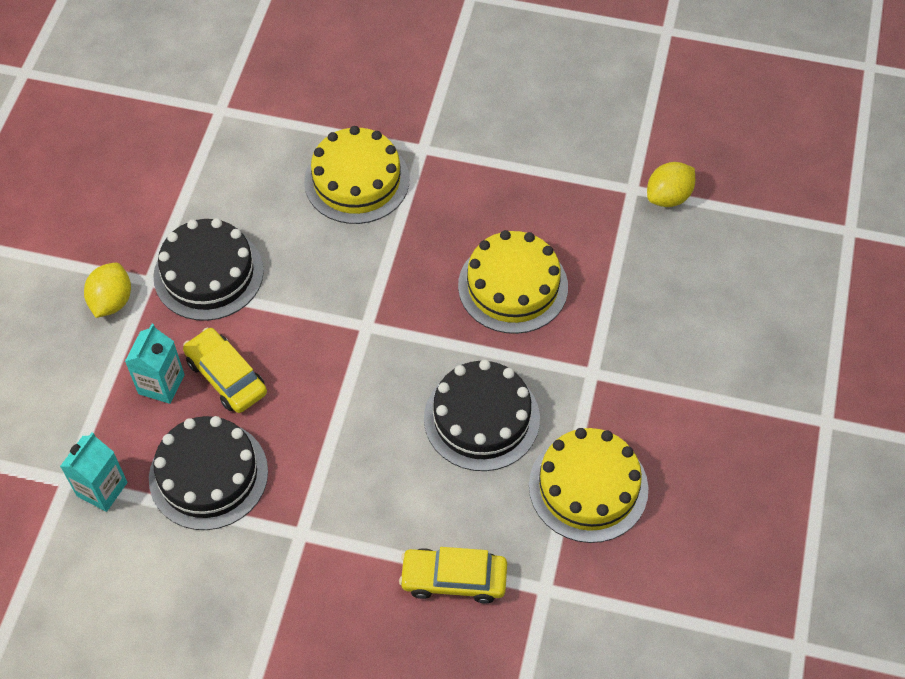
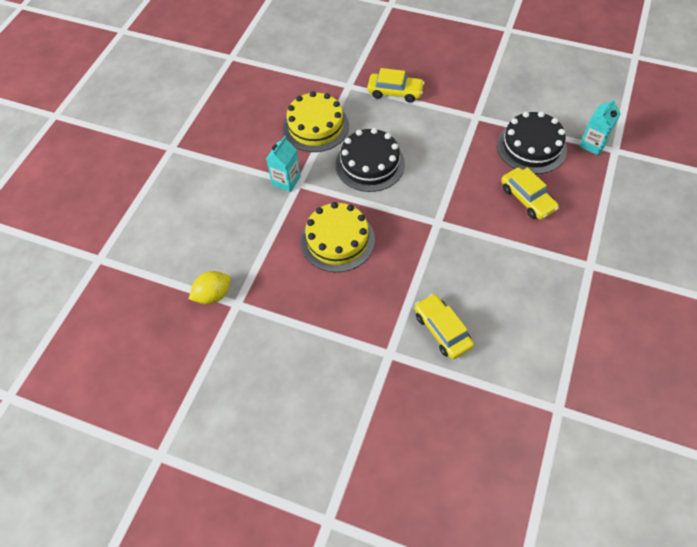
camera: 170 degrees left, 0 degrees up
(112, 301) = (613, 252): yellow lemon -> none
(161, 384) = (568, 197): turquoise carton -> turquoise carton (286, 181)
(208, 273) = (548, 266): black cake -> none
(356, 180) = (442, 330): yellow cake -> yellow car

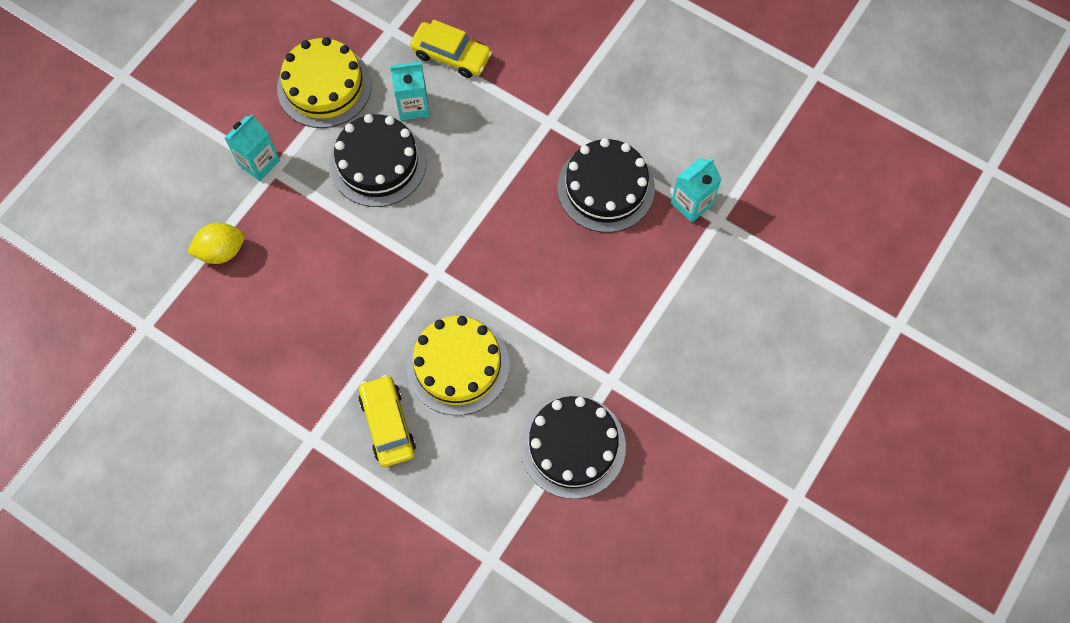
camera: 10 degrees right, 10 degrees up
(213, 295) = (119, 307): yellow lemon -> yellow lemon (221, 251)
(337, 240) = (298, 267): yellow cake -> yellow cake (458, 365)
(381, 125) = (413, 106): none -> turquoise carton
(527, 198) = (568, 265): yellow car -> none
(583, 314) = (573, 446): none -> black cake

